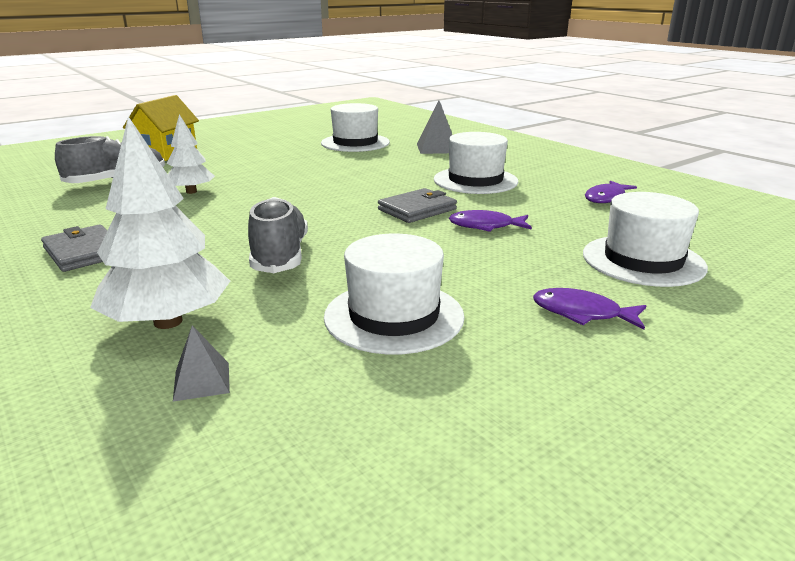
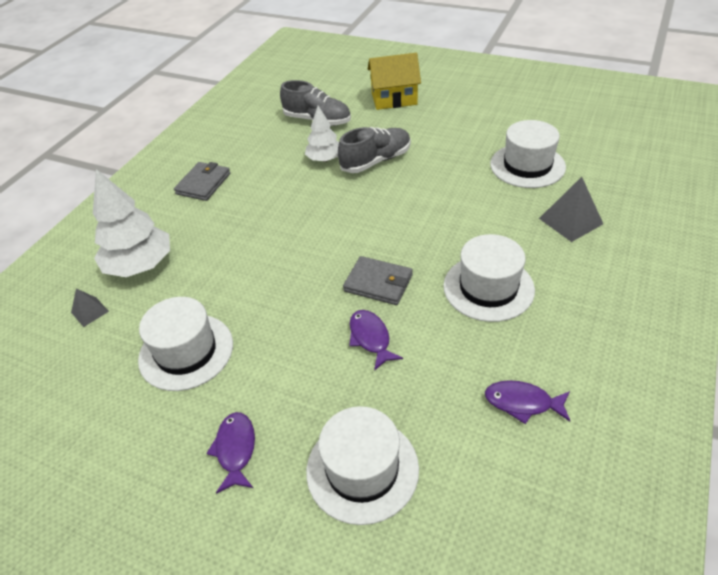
camera: 65 degrees right, 20 degrees up
(280, 256) = (243, 259): grey shoe -> grey shoe (376, 161)

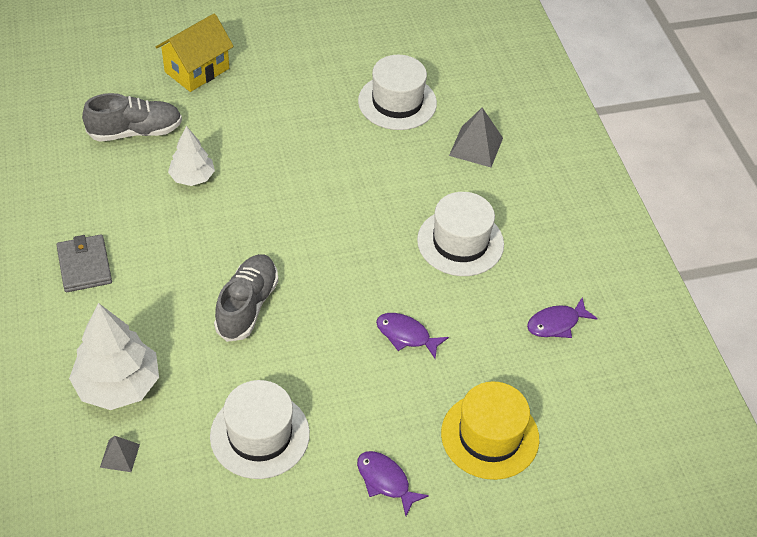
camera: 45 degrees left, 5 degrees up
(362, 469) = (490, 436): white hat -> yellow hat
(376, 161) = (249, 157): grey shoe -> grey shoe (247, 306)
(378, 283) = (368, 284): grey wallet -> none

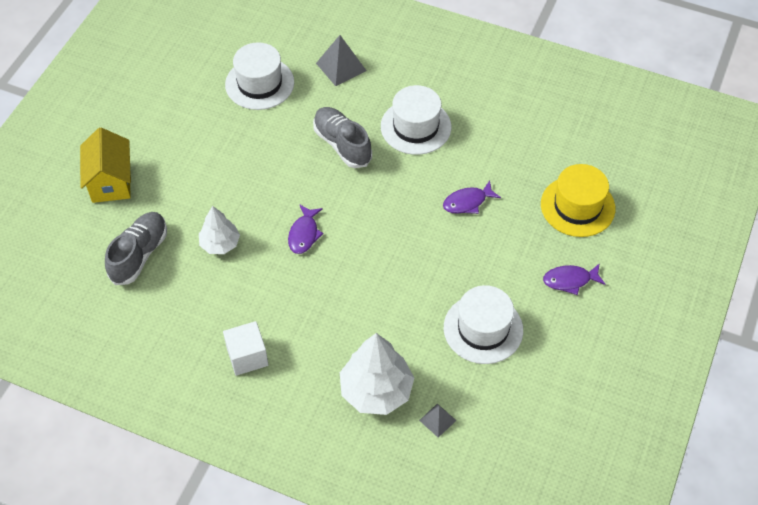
camera: 50 degrees left, 5 degrees up
(84, 266) = (247, 356): grey wallet -> white cube
(247, 306) = (369, 276): grey shoe -> grey shoe (342, 144)
(556, 323) = (521, 120): purple fish -> purple fish (304, 234)

